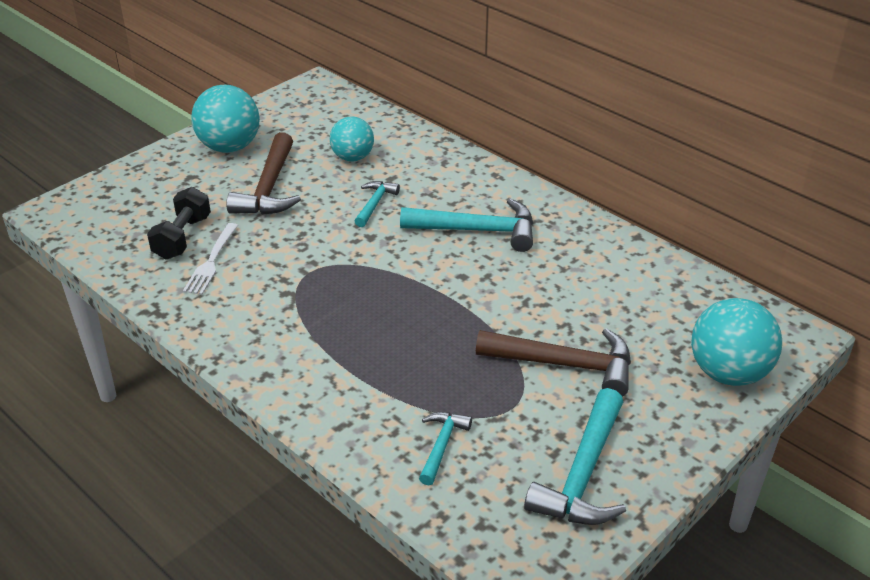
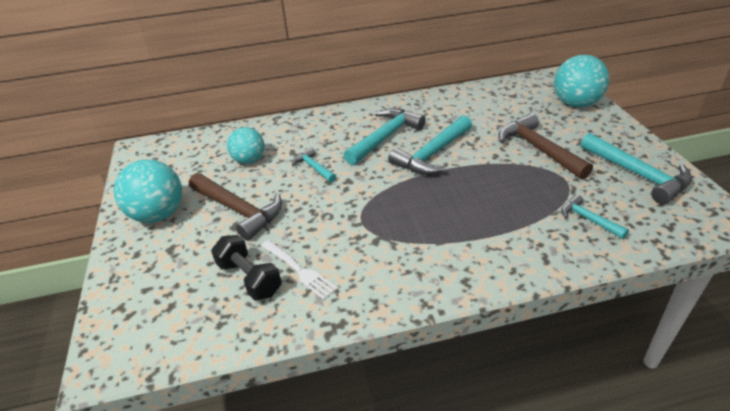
camera: 55 degrees left, 0 degrees up
(474, 279) = (432, 154): none -> turquoise hammer
(565, 365) = (538, 149): brown hammer -> brown hammer turned 75 degrees counterclockwise

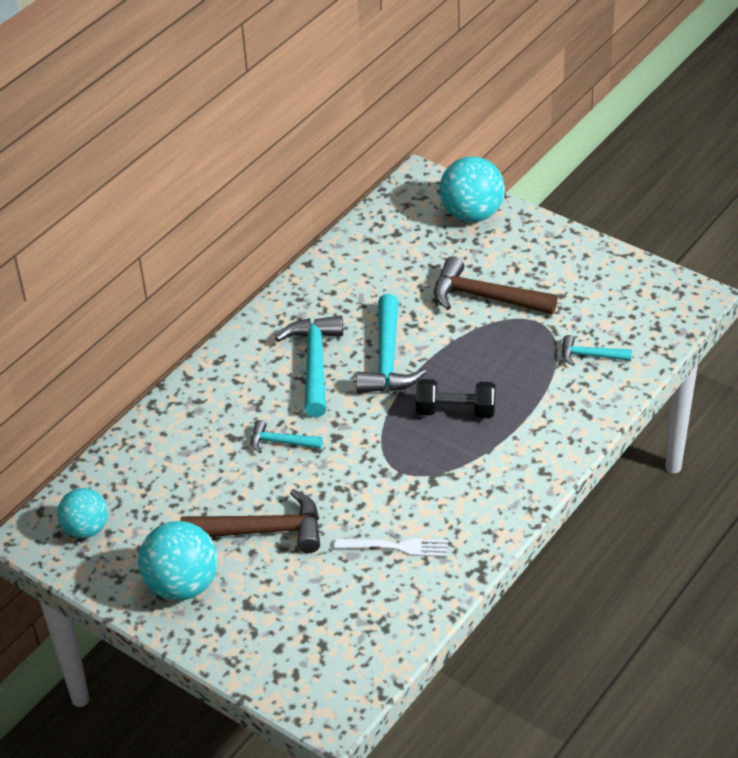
camera: 40 degrees left, 5 degrees up
(249, 160) = (195, 474): turquoise ball -> turquoise ball (86, 529)
(249, 278) = (361, 581): black dumbbell -> black dumbbell (455, 411)
(638, 175) = (595, 282): turquoise hammer -> none

